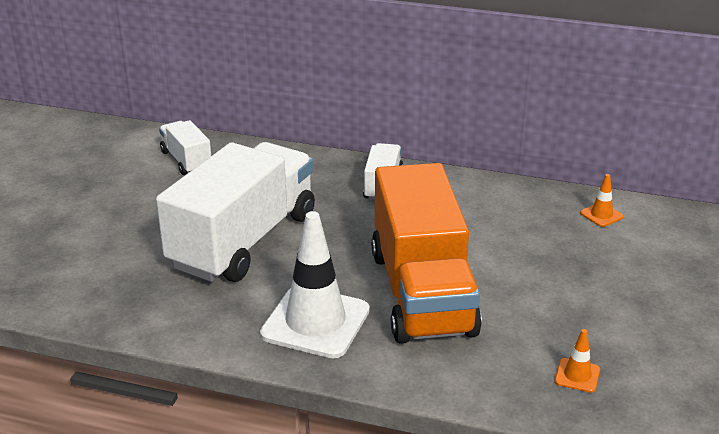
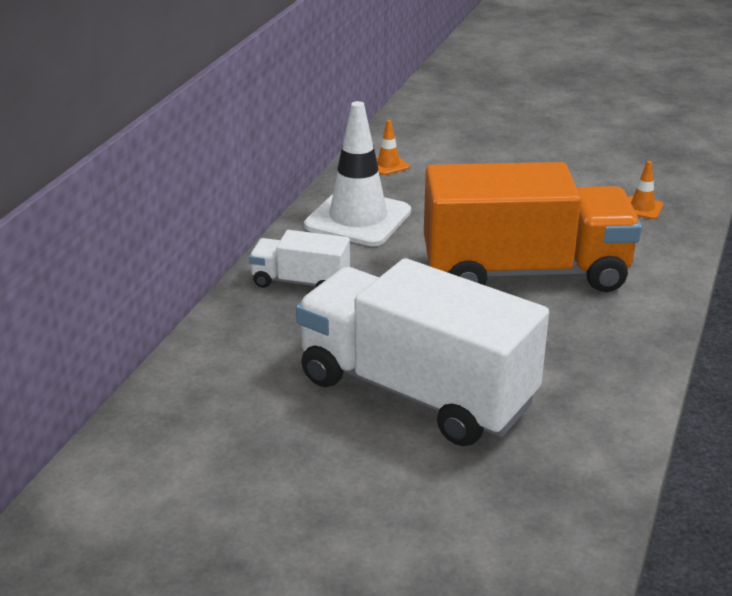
camera: 85 degrees left, 0 degrees up
(186, 161) = (179, 450): white truck -> none
(315, 322) = (584, 340): white traffic cone -> white traffic cone (358, 219)

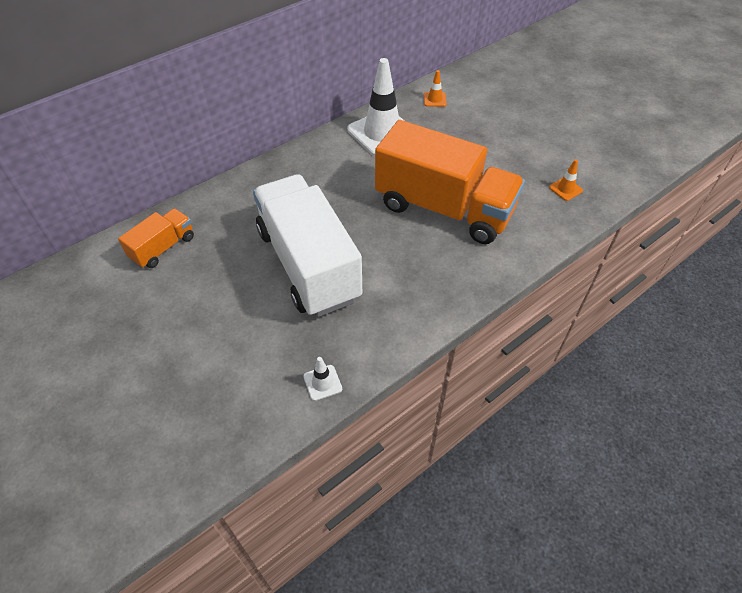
camera: 30 degrees right, 20 degrees up
(174, 452) = (163, 248): none -> orange truck
(300, 282) = (313, 166): white truck -> none
(580, 512) = (322, 382): none -> white traffic cone

